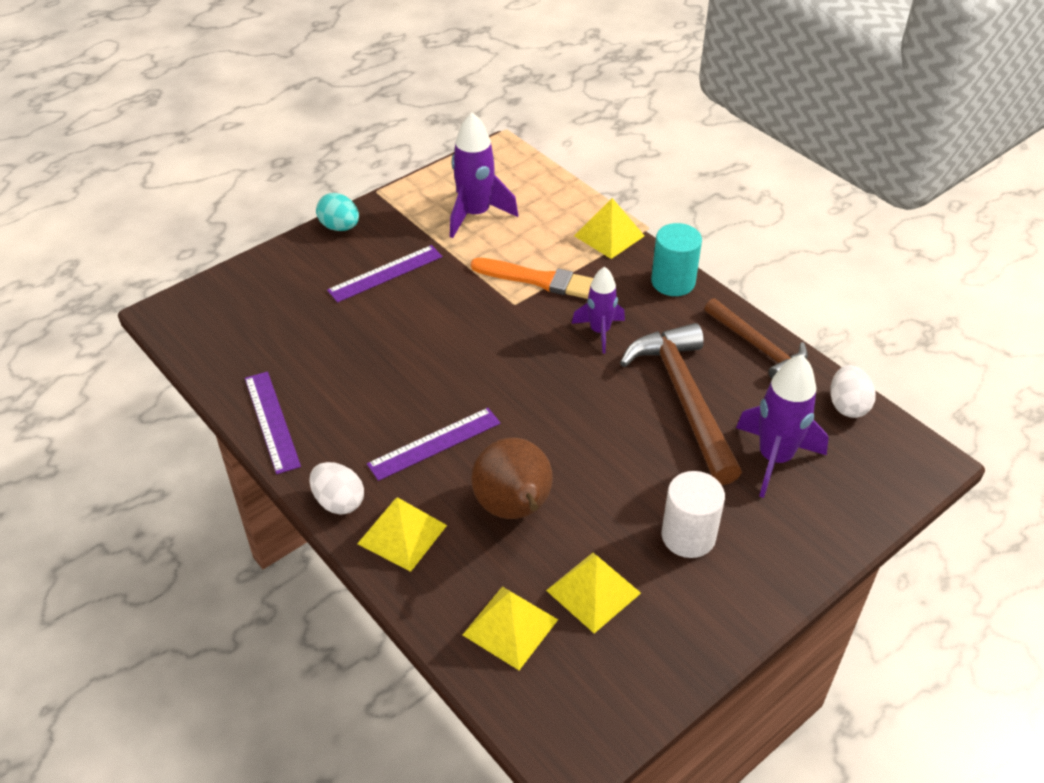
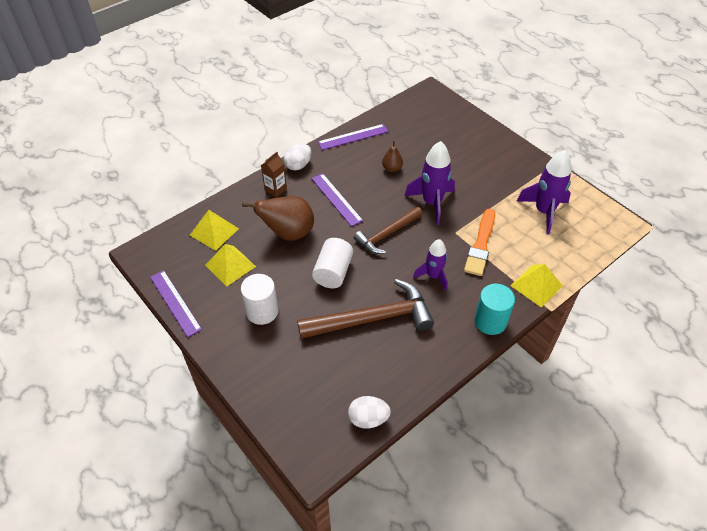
camera: 90 degrees right, 5 degrees up
(340, 227) = (516, 149): turquoise egg -> none
(365, 370) = (392, 168): none -> brown pear
(385, 273) = (475, 171): purple ruler -> purple ruler (175, 302)
(402, 534) = (275, 189): yellow pyramid -> brown carton
(599, 446) = (333, 272): none -> white cylinder
(758, 347) = (426, 368): brown hammer -> brown hammer (387, 234)
(774, 458) = (320, 365): purple rocket -> purple rocket (432, 203)

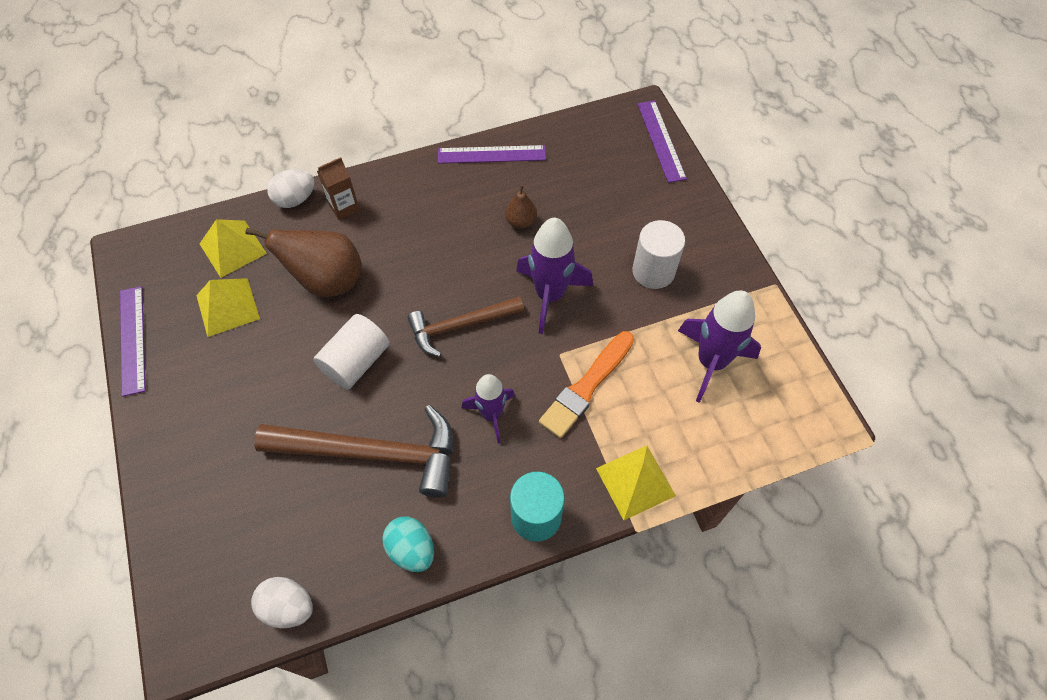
camera: 20 degrees right, 10 degrees up
(262, 311) = (233, 390): white cylinder -> white cylinder (653, 271)
(298, 165) = (393, 178): white egg -> white egg (295, 199)
(336, 199) = (418, 248): purple ruler -> purple ruler (661, 140)
(426, 362) = (411, 549): none -> turquoise egg

